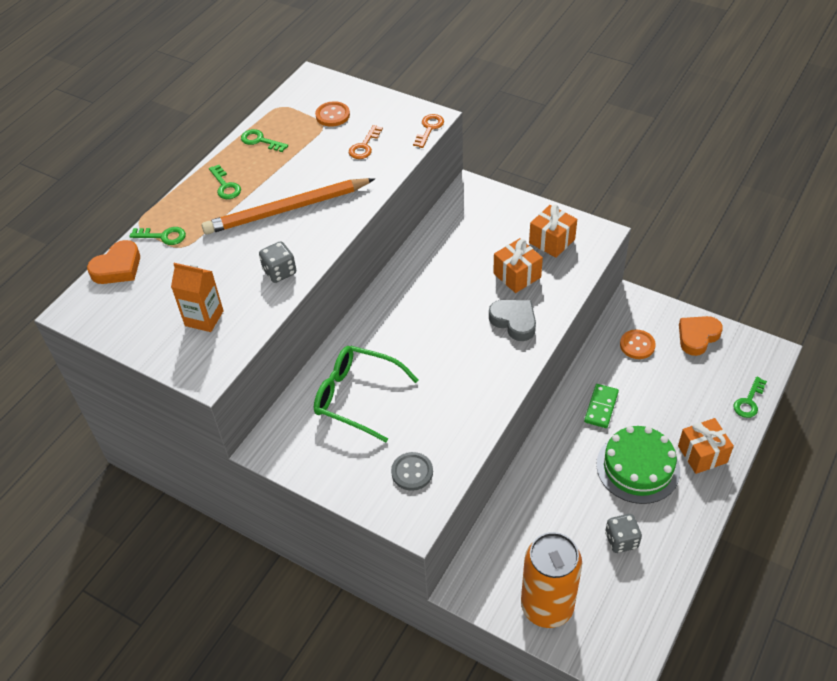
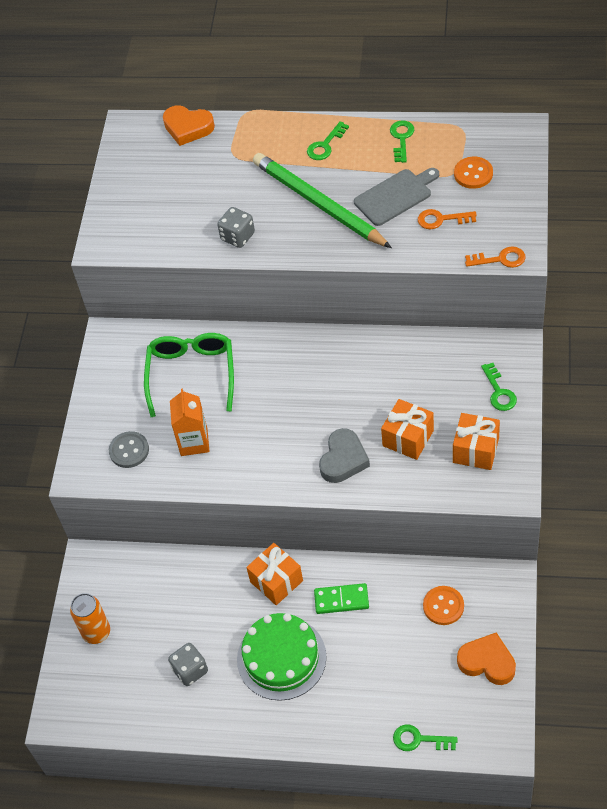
camera: 70 degrees right, 5 degrees up
(163, 236) = (239, 137): green key -> green key (499, 392)
(204, 318) = (159, 213): orange carton -> orange carton (194, 442)
(287, 209) = (319, 204): orange pencil -> green pencil
(318, 163) = (395, 196): none -> grey cutting board
(547, 606) = (96, 632): orange can -> orange can, size x0.58
(702, 454) = (325, 713): orange gift -> orange gift (276, 581)

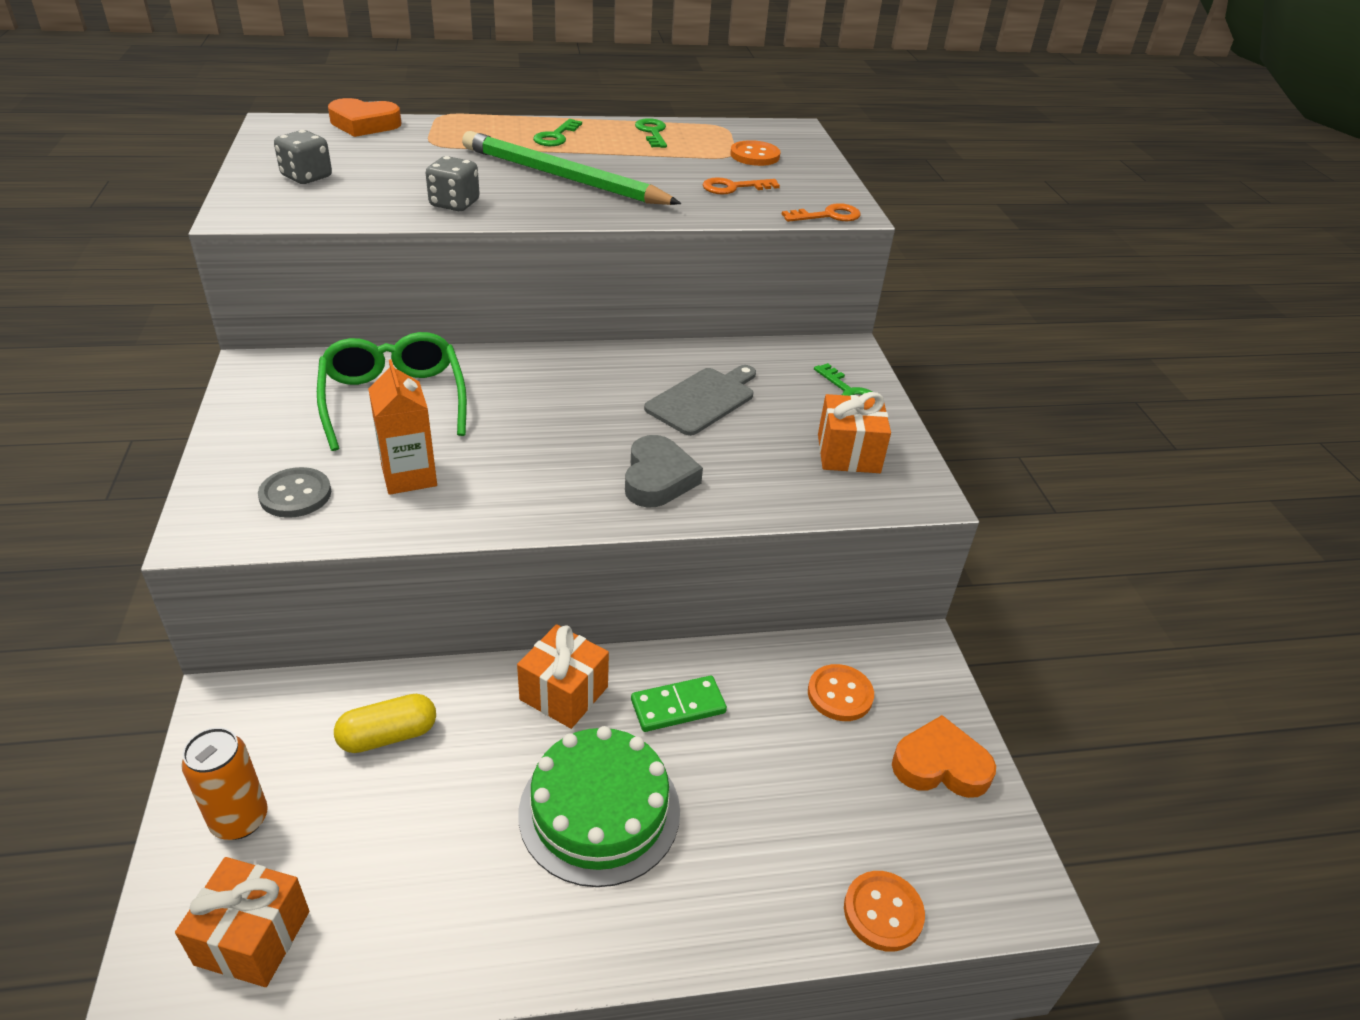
camera: 25 degrees left, 15 degrees down
(175, 594) = (388, 736): none -> yellow capsule
(190, 670) = (432, 859): grey dice -> grey dice (307, 177)
(395, 196) = (664, 171): grey cutting board -> grey cutting board (703, 400)
(408, 438) = (745, 447): orange gift -> orange gift (253, 937)
(419, 739) = (883, 912): green key -> orange button

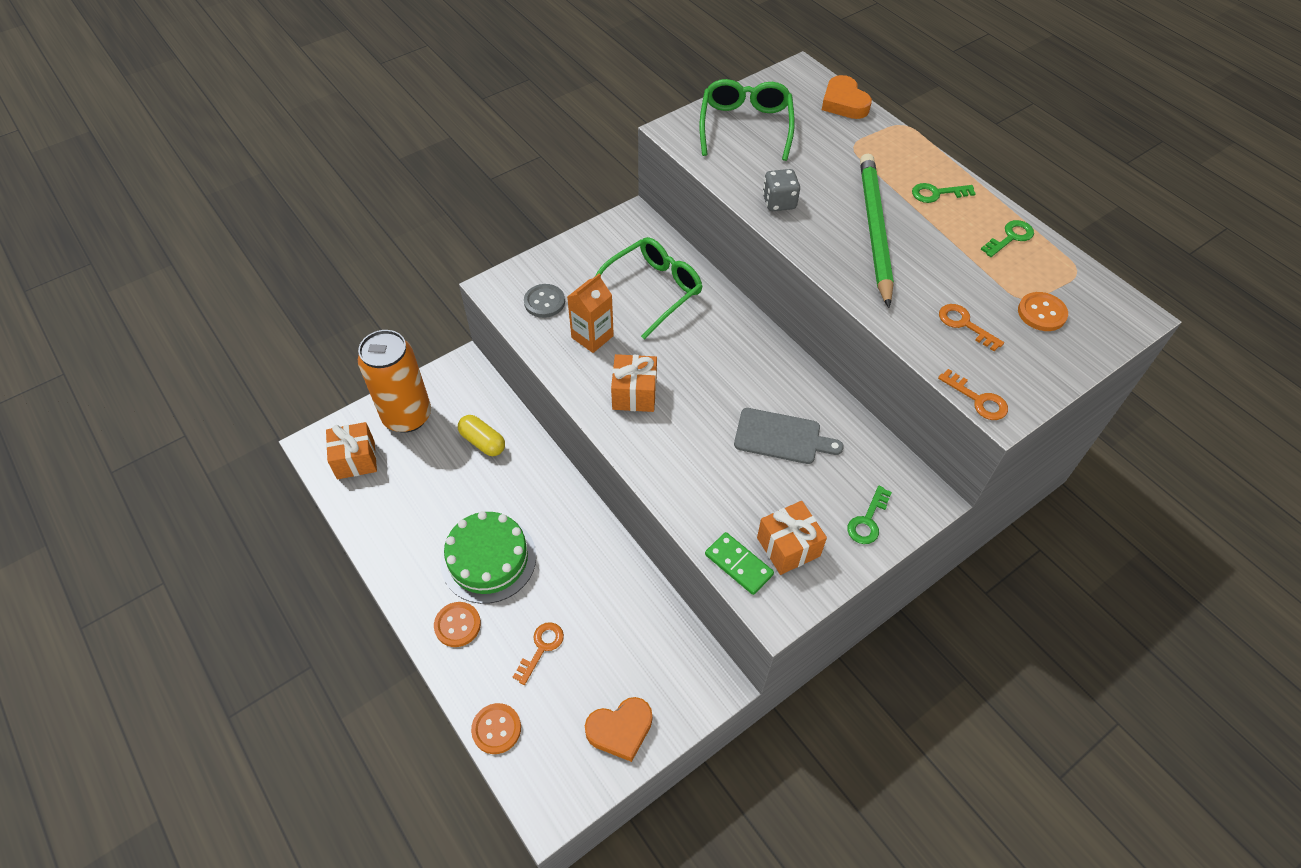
camera: 65 degrees right, 15 degrees up
(239, 819) = (407, 416): orange can -> orange can, size x1.74
(307, 177) = (745, 125): grey dice -> green glasses
(564, 693) = (555, 502): orange gift -> orange gift (634, 394)
(658, 478) = (677, 451): grey heart -> none
(678, 706) = (580, 563): green domino -> green domino (738, 564)
(782, 803) = (541, 648): none -> orange key
(840, 694) = (644, 649): orange button -> orange button (457, 625)
(940, 765) = (620, 730): orange heart -> orange heart turned 90 degrees clockwise

